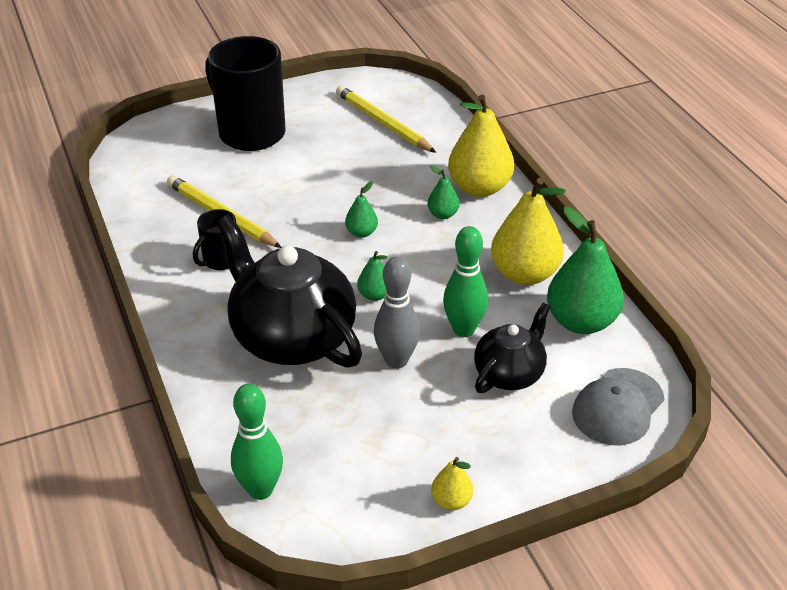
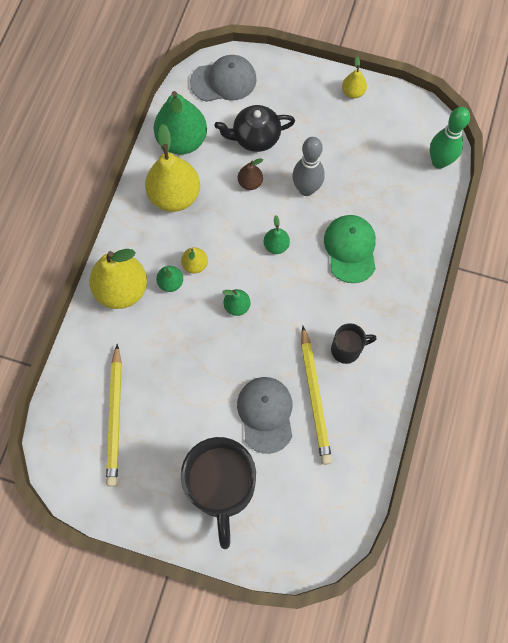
camera: 140 degrees left, 30 degrees up
(257, 184) = (265, 414): none -> grey cap
(291, 337) = (350, 249): black teapot -> green cap
(437, 238) = (195, 264): none -> yellow pear
(463, 329) = (250, 183): green bowling pin -> brown pear

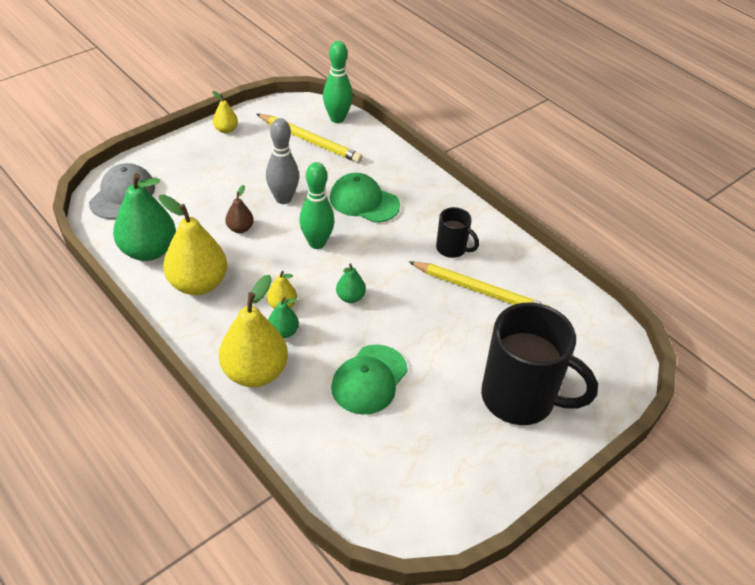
camera: 60 degrees left, 25 degrees down
(115, 417) = (386, 449): yellow pencil -> yellow pencil (310, 141)
(167, 369) = (369, 379): none -> green cap
(255, 137) = (200, 203): black teapot -> none
(265, 414) = (471, 331): grey cap -> none
(276, 245) = (317, 243): green pear -> green bowling pin
(347, 349) = (452, 249): black mug -> black mug turned 105 degrees clockwise

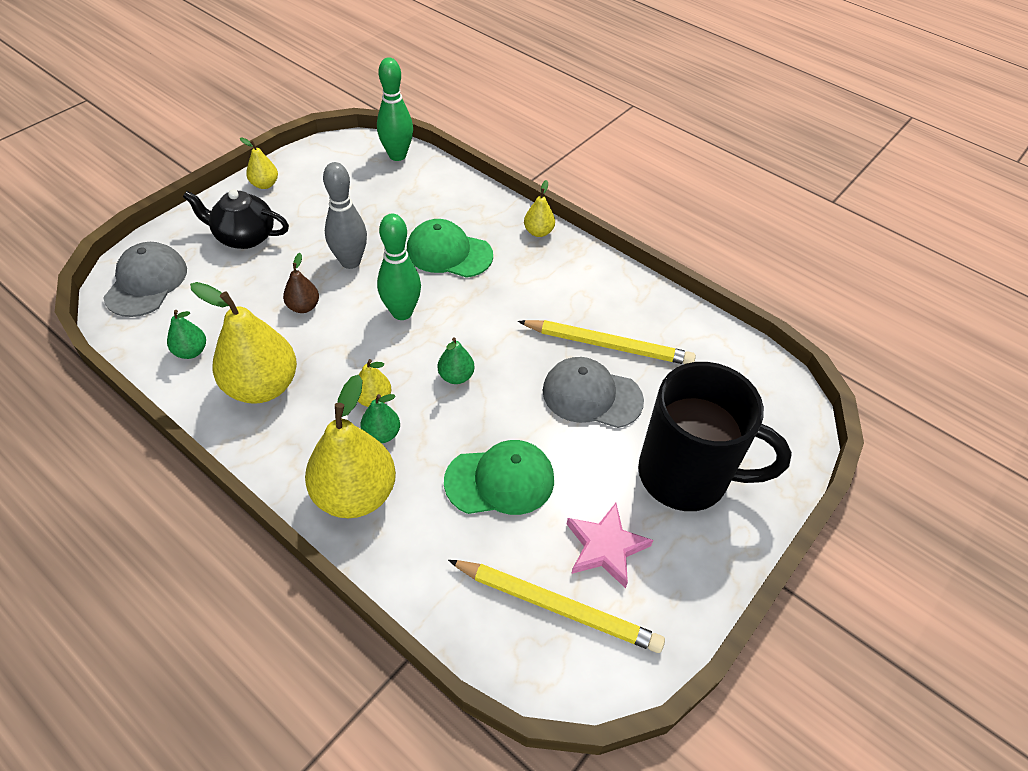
camera: 10 degrees left, 5 degrees up
(148, 251) = (191, 351): green pear -> green pear, size x0.48
(203, 169) = (244, 237): none -> black teapot
(310, 141) = (370, 186): yellow pencil -> yellow pencil (557, 607)
(369, 379) = (500, 480): green cap -> green cap turned 120 degrees counterclockwise
(441, 194) = (538, 232): none -> yellow pear
(442, 440) = (605, 547): none -> pink star
(452, 249) = (565, 298): black mug -> none
(457, 327) = (591, 395): none -> grey cap

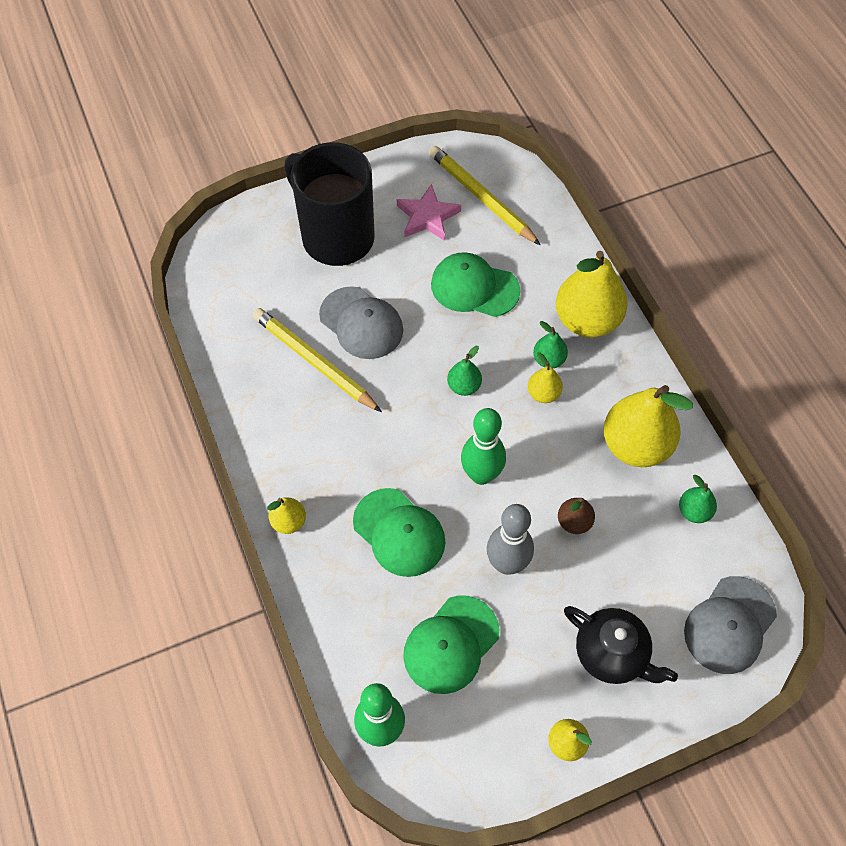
camera: 150 degrees left, 10 degrees up
(372, 206) = (451, 644): none -> green cap

